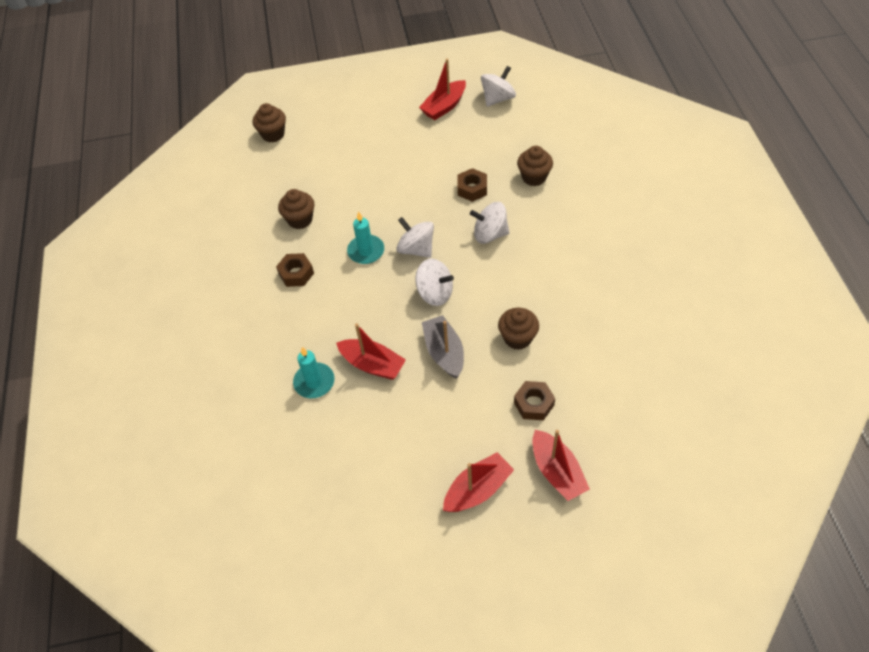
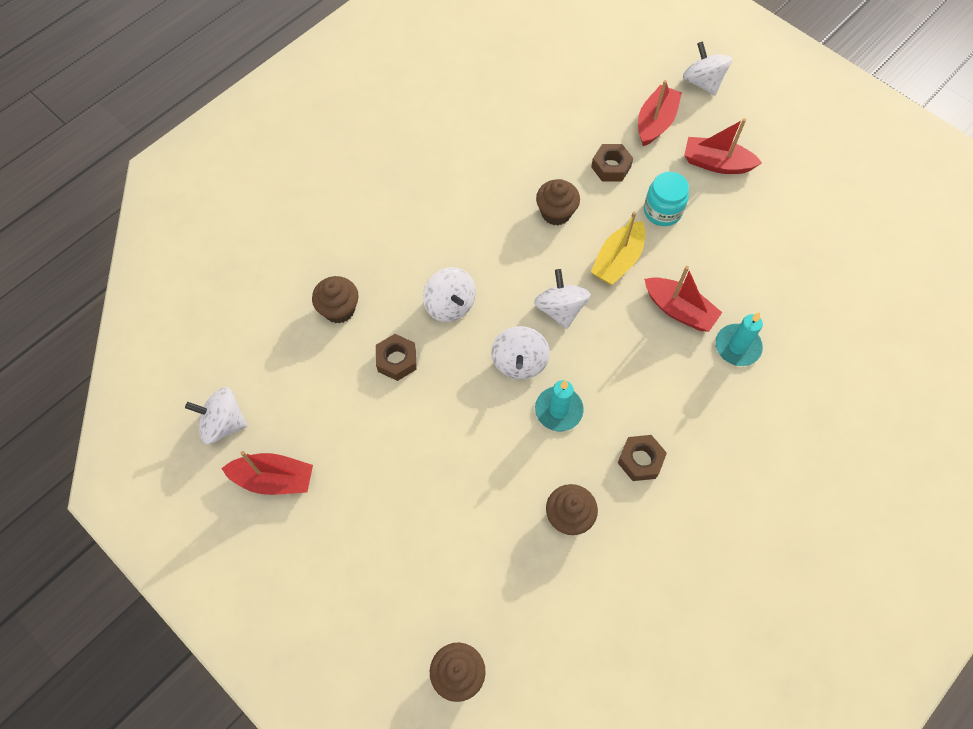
camera: 130 degrees left, 10 degrees up
(372, 365) = (679, 310): red boat -> red boat turned 135 degrees clockwise
(444, 352) = (617, 260): grey boat -> yellow boat
(463, 413) = (662, 211): none -> turquoise jar
(577, 549) = (702, 82): none -> white spinning top

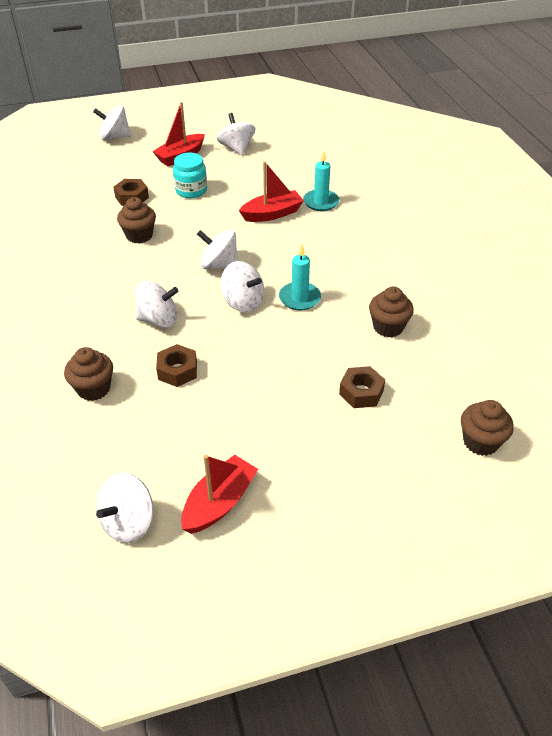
camera: 60 degrees left, 20 degrees down
(617, 260) = (208, 224): yellow boat -> none
(640, 460) = (369, 275): brown nut -> brown nut (361, 392)
(655, 122) = (121, 166): red boat -> none
(776, 206) = (236, 148): none -> white spinning top

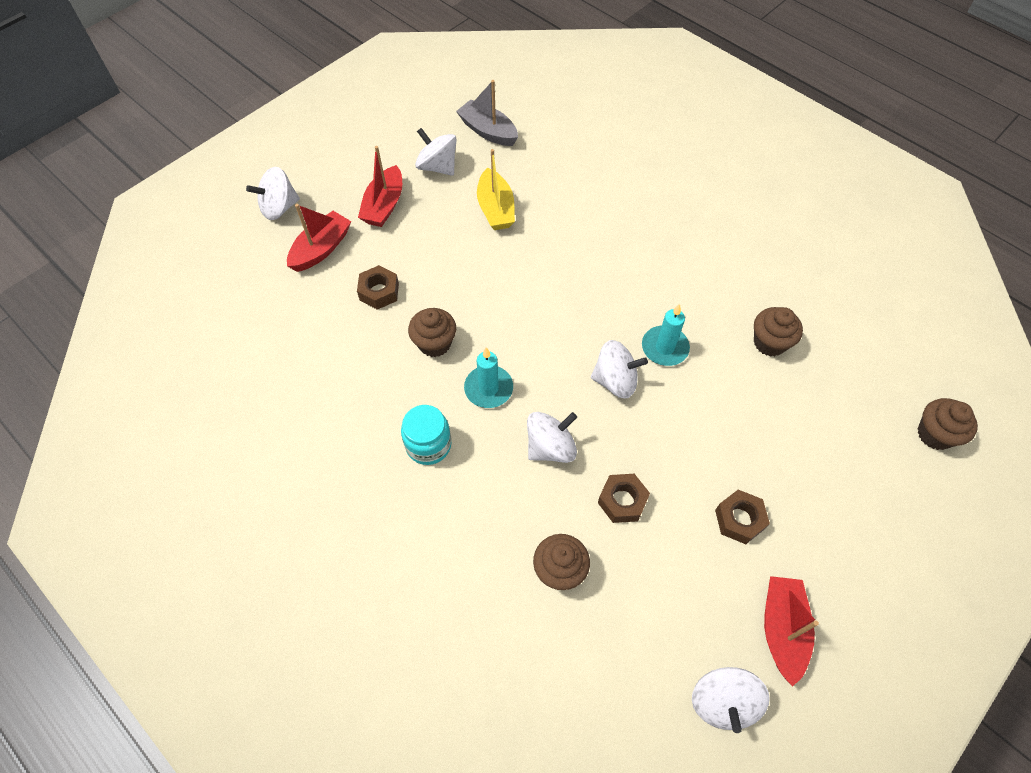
camera: 30 degrees left, 15 degrees up
(191, 190) = (438, 252): turquoise jar -> turquoise jar (428, 445)
(219, 265) = (552, 343): white spinning top -> none
(254, 181) = (495, 209): none -> yellow boat
(272, 214) = (551, 247): red boat -> red boat (321, 249)
(290, 141) = (488, 131): none -> grey boat
(321, 202) = (587, 208): turquoise candle -> turquoise candle (488, 388)
(361, 392) = (803, 433): brown nut -> brown nut (739, 519)

